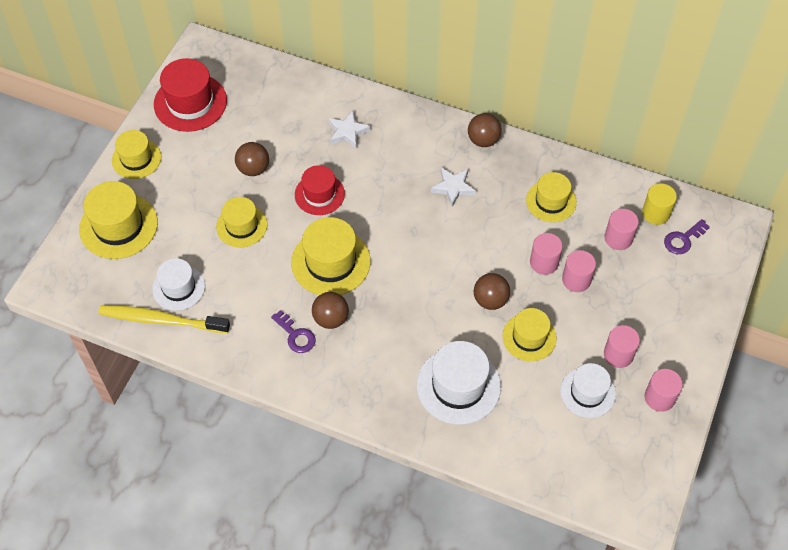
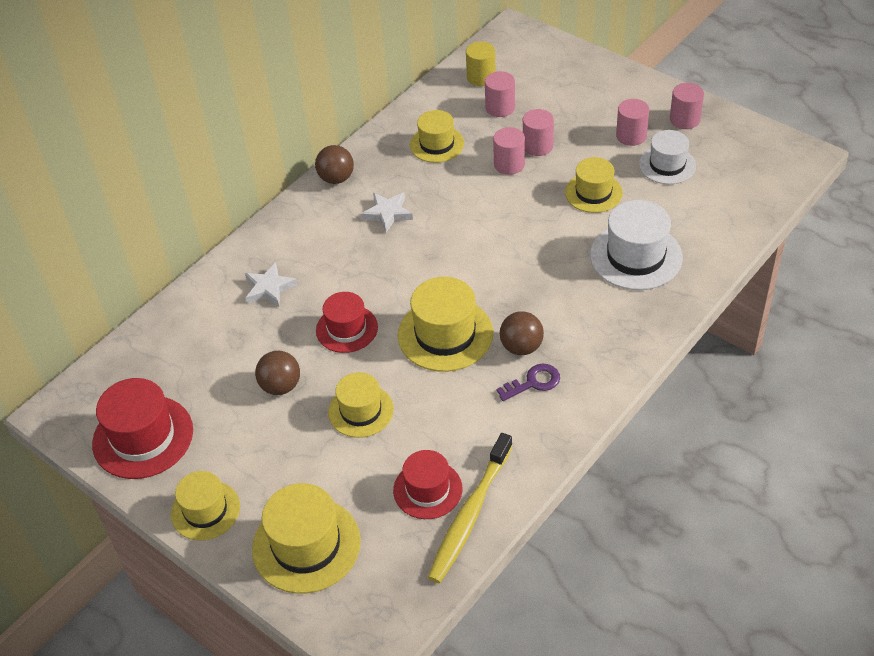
camera: 70 degrees left, 10 degrees down
(178, 287) = (427, 489): white hat -> red hat
(490, 300) = (540, 212): brown ball -> none
(683, 239) = (517, 66): purple key -> none

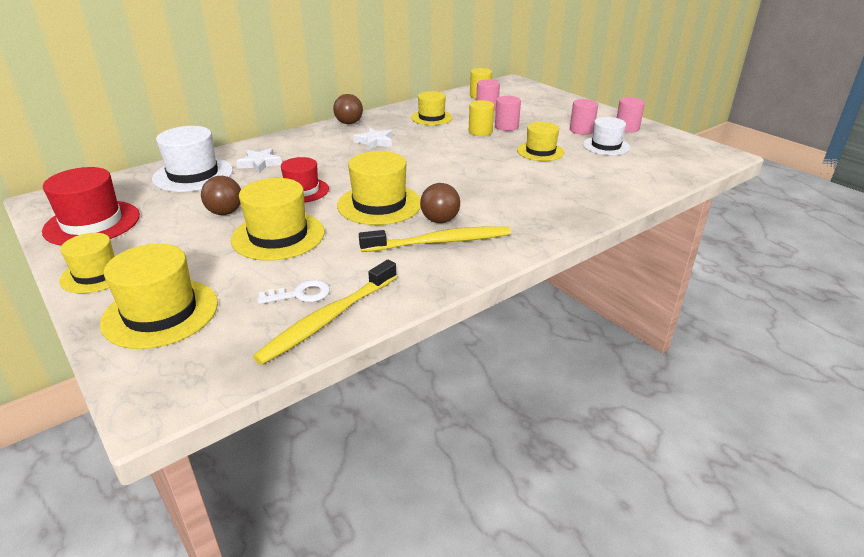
camera: 10 degrees right, 15 degrees down
(361, 411) = (278, 236): yellow hat -> yellow hat, size x1.53
(427, 489) = (300, 294): red hat -> white key
(509, 164) = (480, 132): pink cylinder -> yellow cylinder
(533, 382) = (439, 242): purple key -> yellow toothbrush
(636, 256) = (563, 186): white hat -> white hat (193, 175)

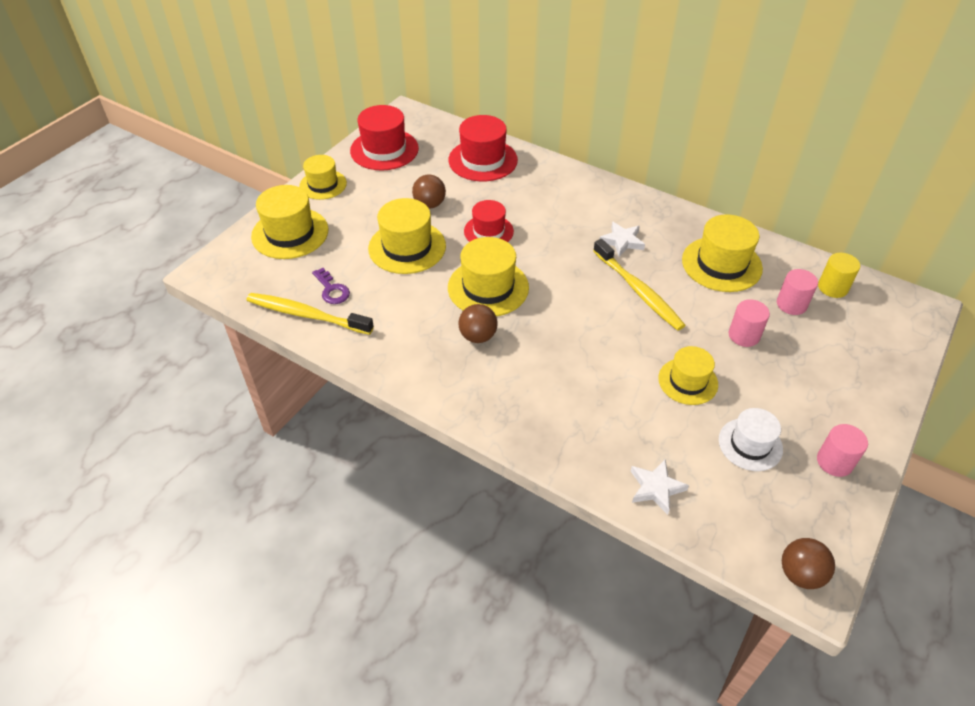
camera: 70 degrees right, 15 degrees up
(193, 175) = (483, 160): white hat -> red hat
(260, 163) = (525, 187): white star -> white star (656, 488)
(300, 294) = (332, 290): white key -> purple key
(349, 123) = (657, 207): brown ball -> brown ball (800, 574)
(431, 117) = (721, 264): yellow hat -> yellow hat, size x1.53
(439, 242) = (438, 346): yellow toothbrush -> yellow toothbrush (638, 290)
(480, 132) = (710, 315): yellow cylinder -> none
(581, 130) = (787, 411): pink cylinder -> none

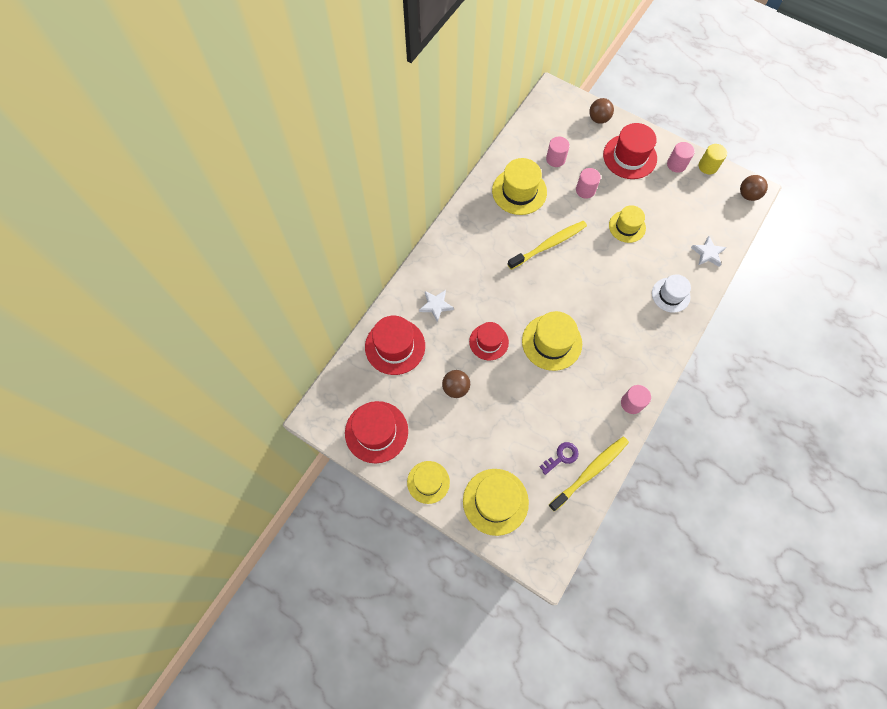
camera: 90 degrees left, 20 degrees up
(307, 315) = (590, 472): yellow toothbrush -> yellow toothbrush turned 150 degrees counterclockwise
(395, 364) = (632, 403): none -> pink cylinder
(407, 247) = (509, 403): yellow hat -> none
(478, 336) = (600, 349): brown ball -> brown ball (598, 119)
(622, 241) = (497, 250): white star -> white star (436, 305)
(750, 444) = (670, 202): white hat -> white hat (670, 295)
(828, 396) = (629, 157): none -> red hat
(832, 287) = (538, 133): yellow cylinder -> yellow cylinder (708, 166)

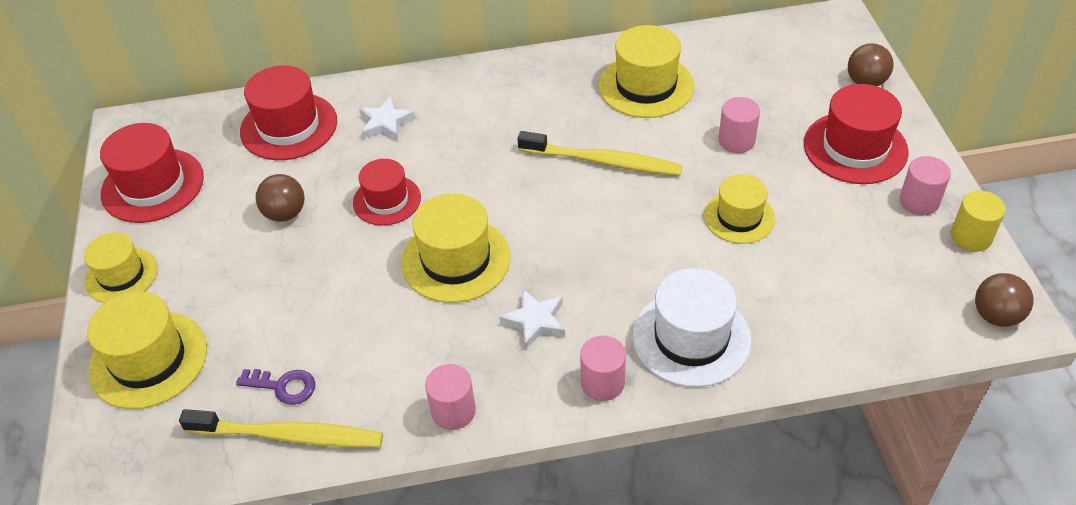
camera: 50 degrees right, 20 degrees down
(555, 159) = (742, 85): pink cylinder -> pink cylinder (602, 383)
(670, 295) = (691, 338): white hat -> white hat, size x1.53
(707, 253) = (821, 335): white star -> white star (535, 321)

